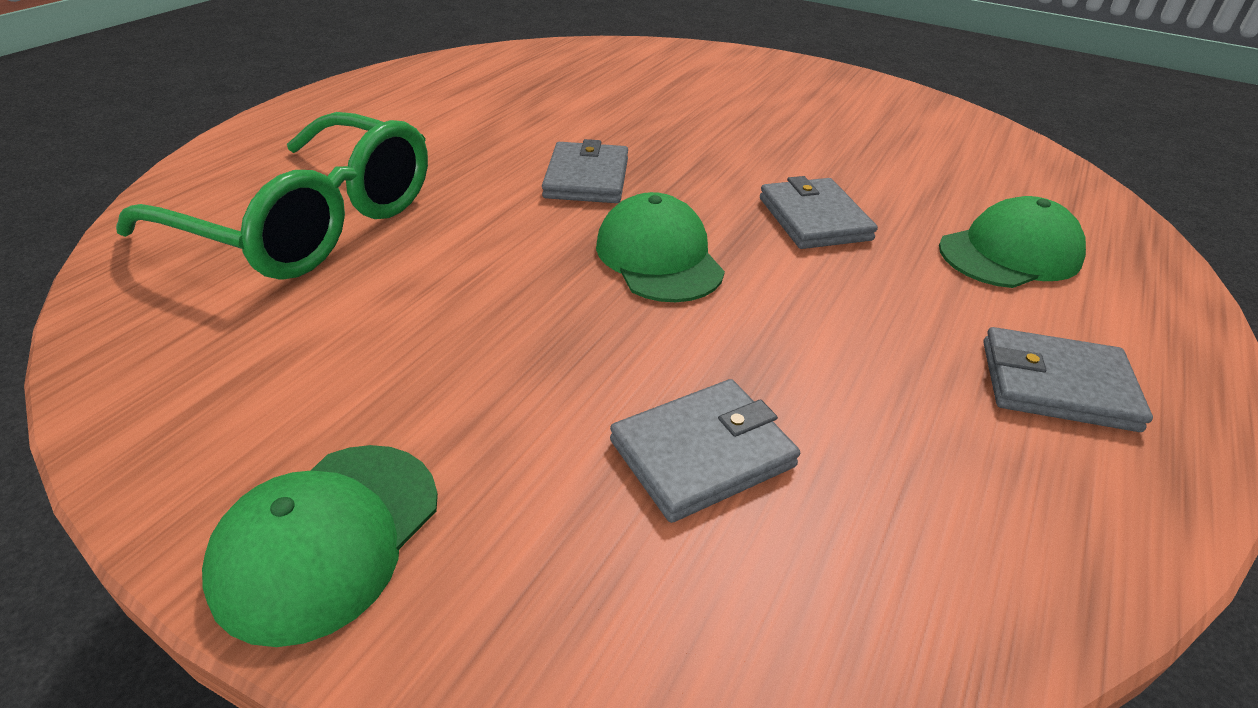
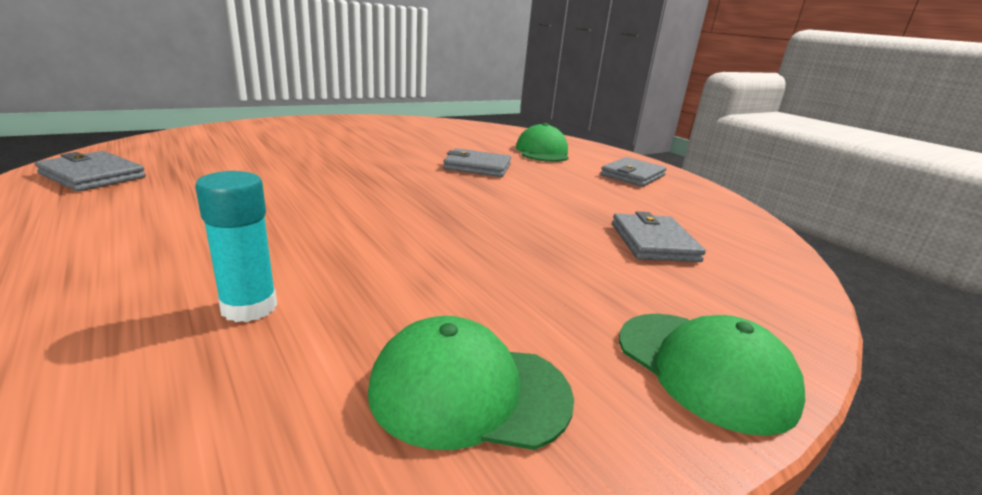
camera: 65 degrees left, 15 degrees down
(309, 223) = (249, 307): green glasses -> turquoise glue stick
(587, 178) = (354, 194): grey wallet -> grey wallet (93, 176)
(658, 257) = (475, 204): green cap -> green cap (469, 391)

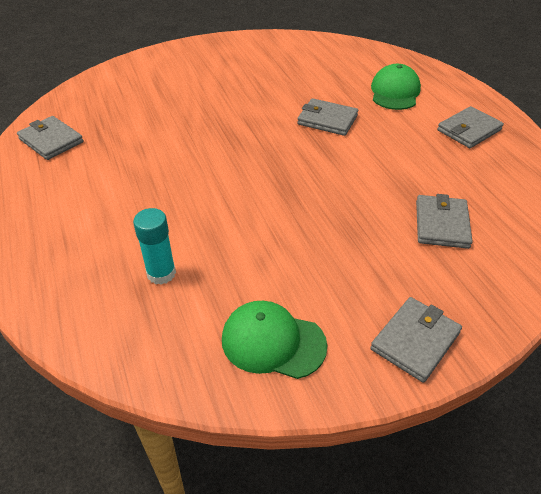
camera: 15 degrees right, 20 degrees up
(704, 368) = (415, 341): green cap -> grey wallet

